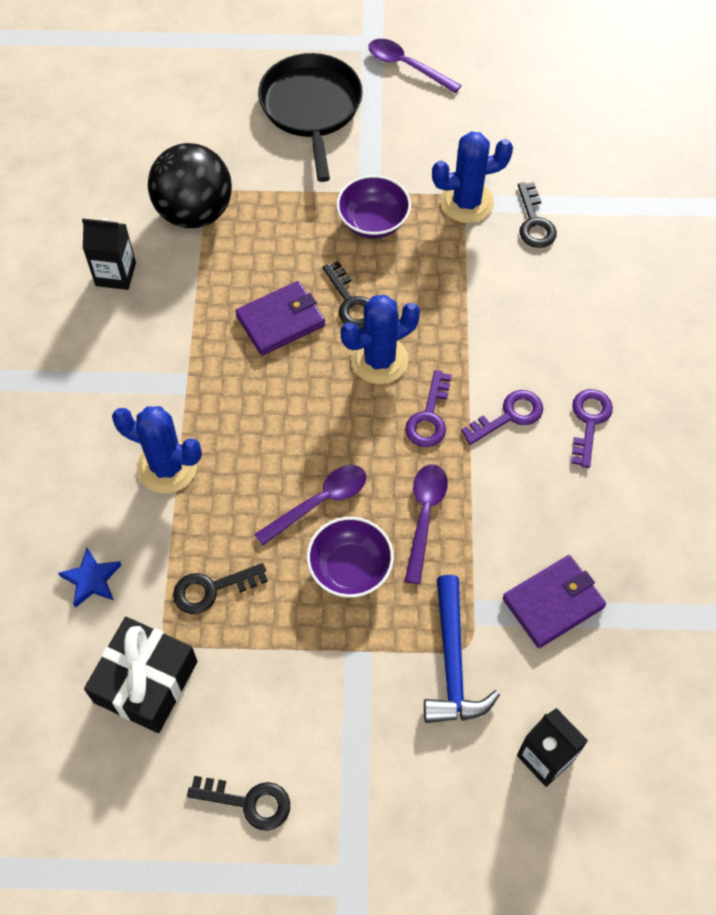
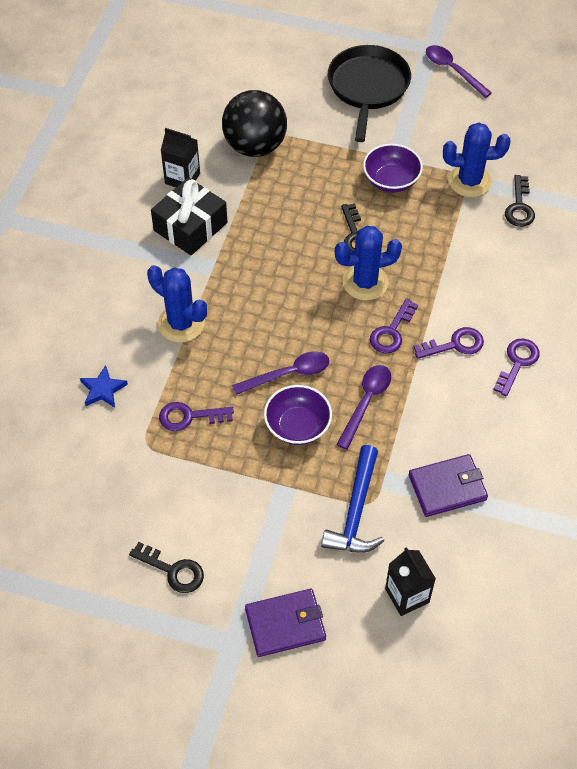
camera: 15 degrees right, 5 degrees down
(146, 681) = (122, 469): black gift -> black gift (190, 226)
(212, 589) = (189, 417): black key -> purple key
(281, 320) = (297, 238): purple wallet -> purple wallet (285, 624)

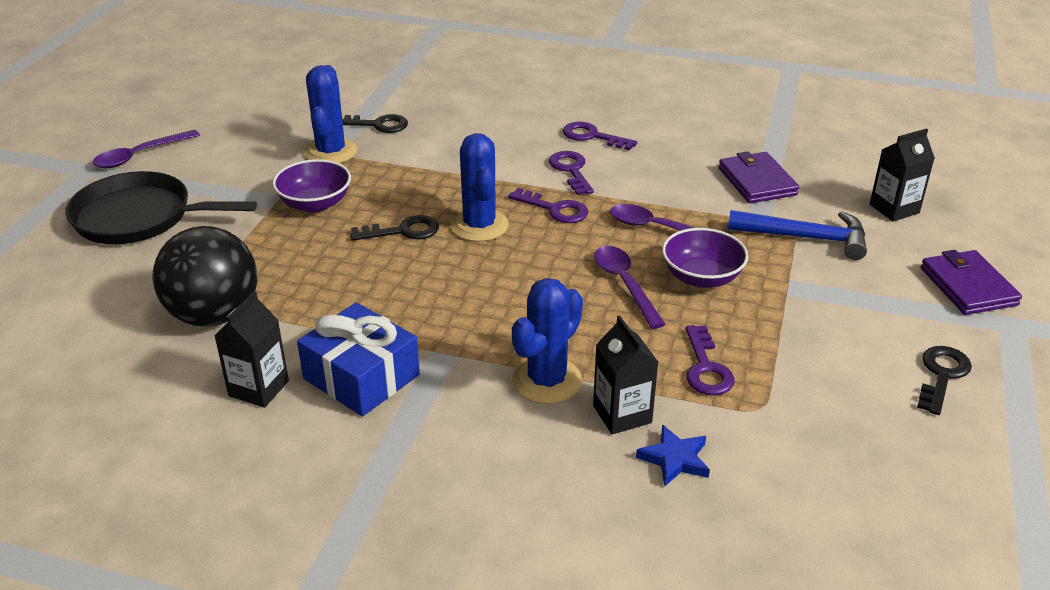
camera: 90 degrees left, 20 degrees down
(146, 364) = (622, 414): none -> black carton
(190, 226) = (361, 377): black gift -> blue gift

